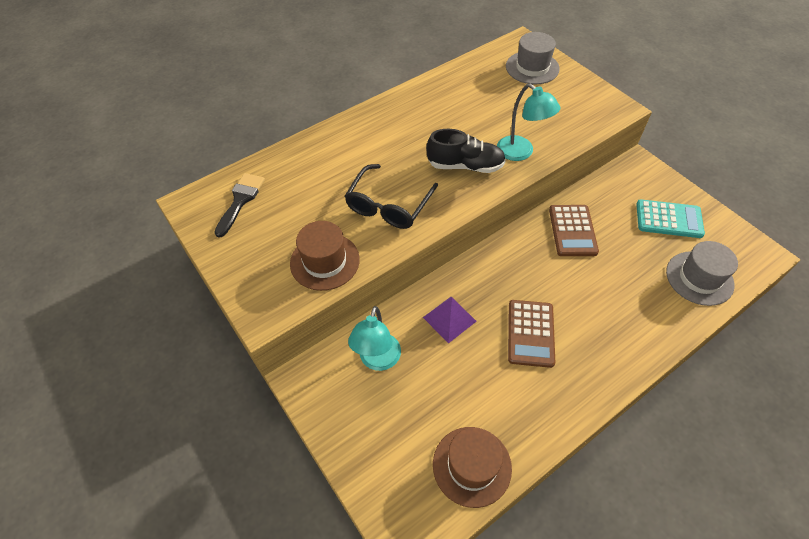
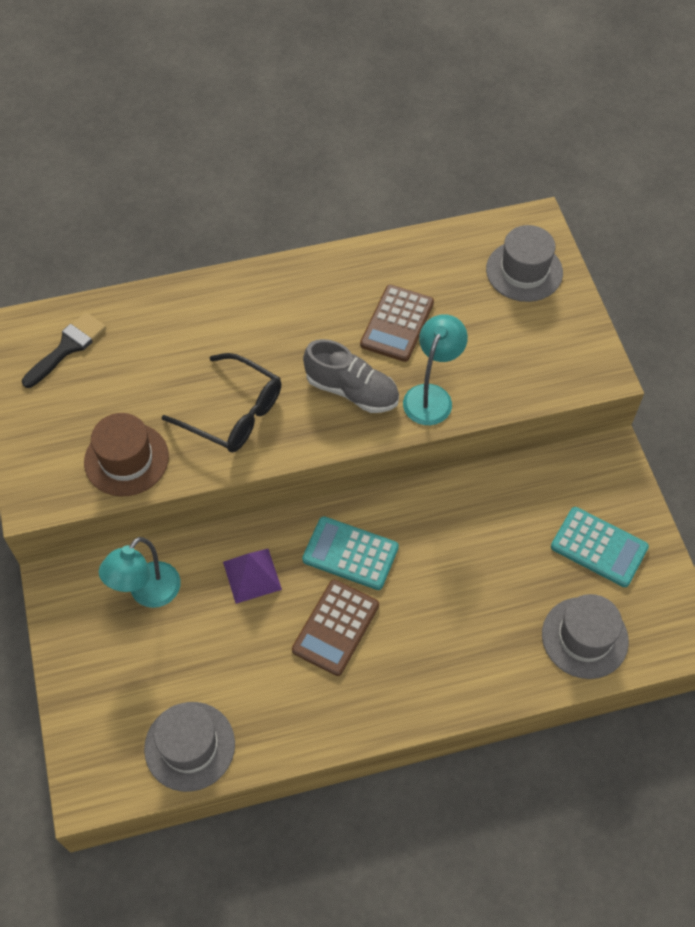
camera: 20 degrees right, 5 degrees up
(389, 205) = (233, 412): black glasses -> black glasses turned 105 degrees counterclockwise
(465, 166) = (352, 390): black shoe -> grey shoe
(472, 466) = (189, 746): brown hat -> grey hat
(511, 279) = (350, 553): none -> turquoise calculator
(521, 153) = (431, 396): turquoise lamp -> turquoise lamp turned 135 degrees counterclockwise
(572, 231) = (464, 518): brown calculator -> brown calculator (397, 324)

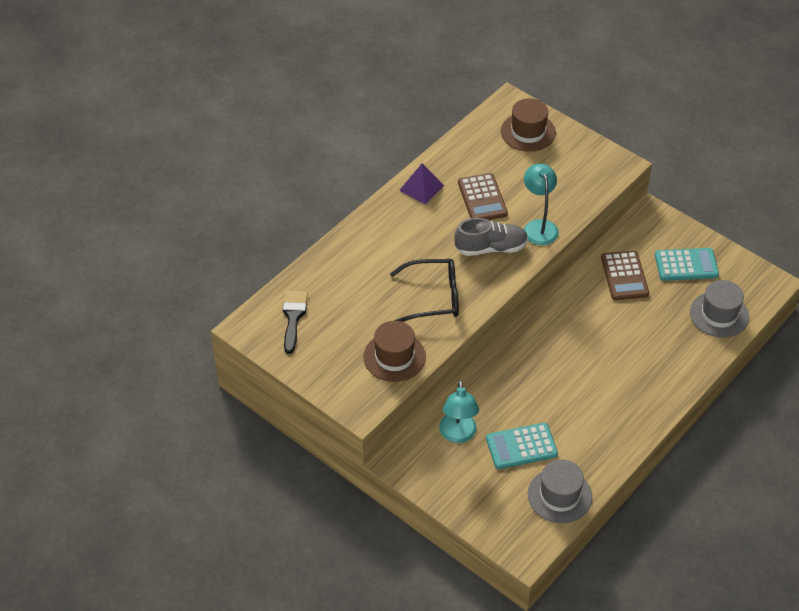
camera: 35 degrees left, 10 degrees down
(252, 575) = (509, 390): purple pyramid -> purple pyramid (421, 188)
(335, 627) = (583, 388): brown calculator -> brown calculator (624, 276)
(350, 553) = (555, 346): turquoise calculator -> turquoise calculator (521, 446)
(524, 271) = (528, 132): grey hat -> brown hat

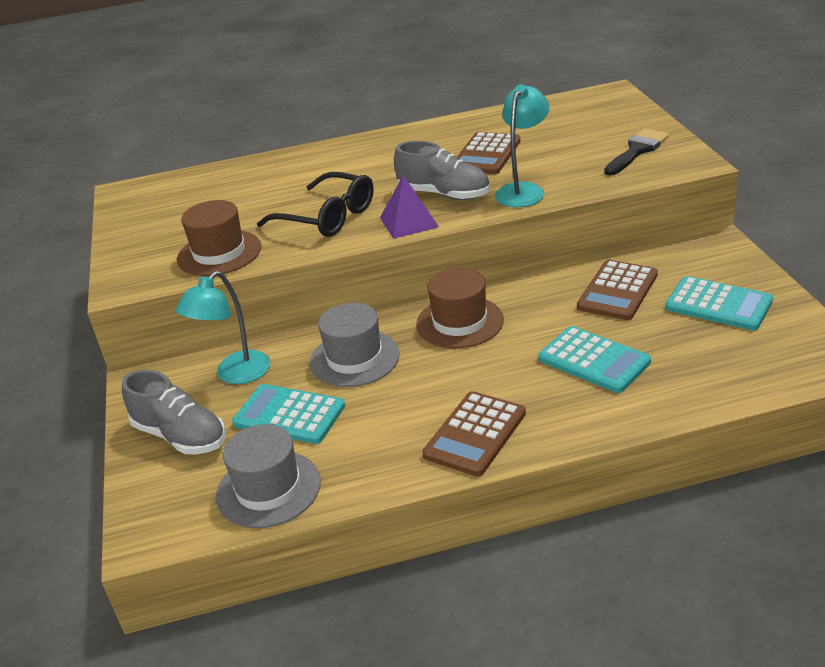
camera: 40 degrees right, 15 degrees down
(293, 317) = (174, 195): black brush -> black brush (637, 151)
(421, 188) = (431, 134): purple pyramid -> purple pyramid (409, 222)
(473, 490) = (180, 436): none -> grey shoe
(528, 132) = (604, 117): brown hat -> brown hat (459, 322)
(633, 411) = (475, 434): none -> brown calculator
(653, 334) = (594, 360): none -> turquoise calculator
(719, 314) = (717, 370): grey hat -> grey hat (354, 358)

